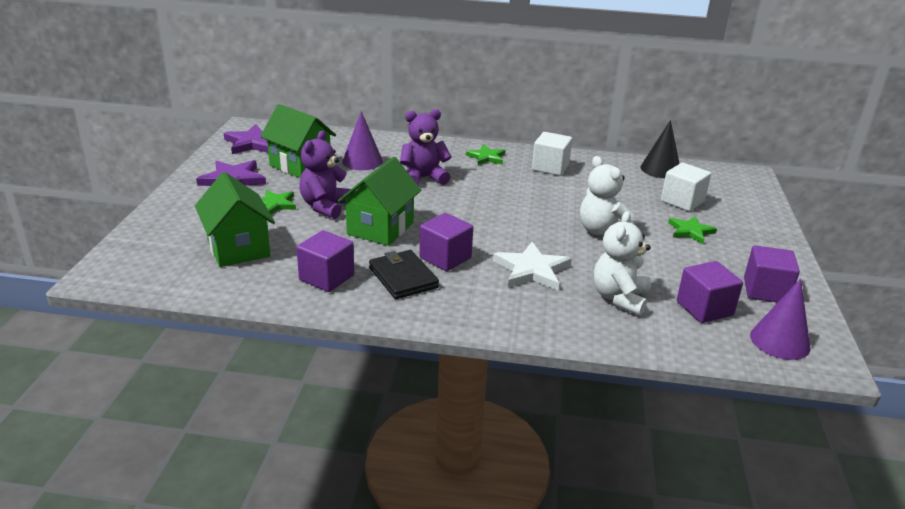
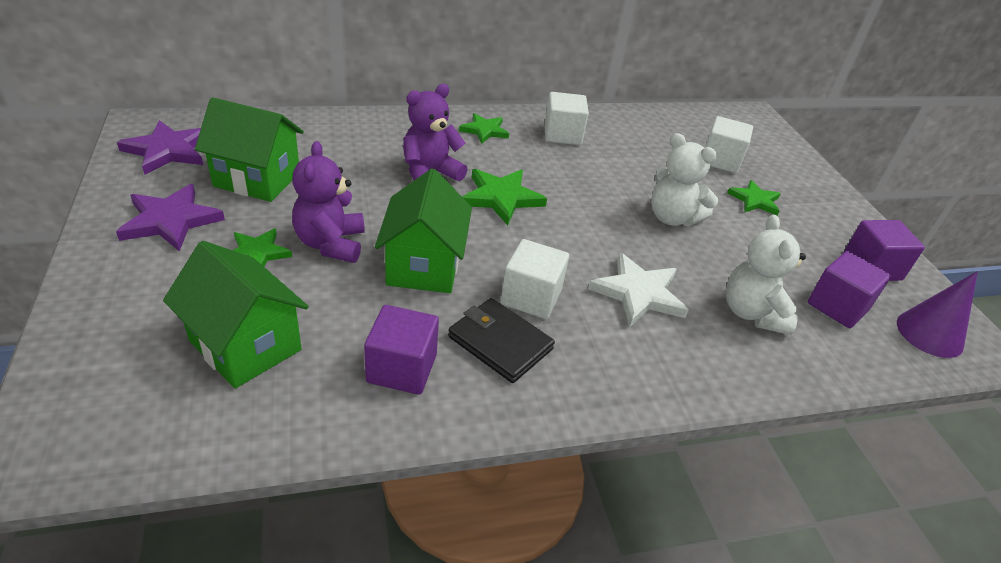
camera: 25 degrees left, 10 degrees up
(362, 161) = (337, 159): purple cone -> none
(445, 258) = (531, 297): purple cube -> white cube
(467, 199) = (501, 198): none -> green star
(660, 169) = (672, 120): black cone -> none

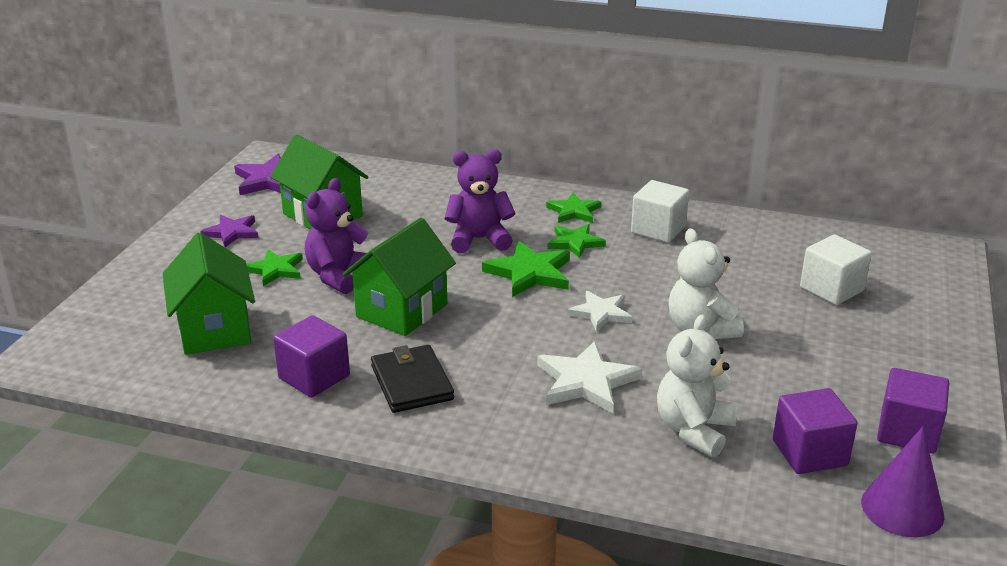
camera: 35 degrees right, 10 degrees down
(171, 220) = (232, 232): purple star -> purple star, size x0.66
(531, 297) = (475, 357): white cube -> none
(590, 223) = (601, 313): none -> white star
(754, 200) = (828, 336): green star -> green star (575, 242)

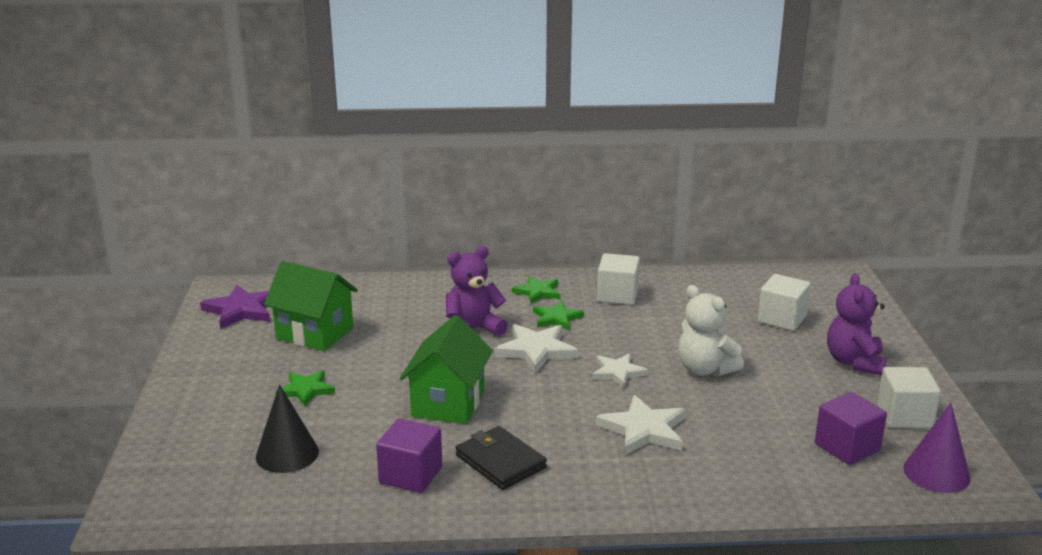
camera: 20 degrees left, 5 degrees down
(214, 330) = (287, 454): green house -> black cone
(232, 232) = (238, 364): purple star -> none
(339, 276) = (370, 384): purple teddy bear -> purple teddy bear (854, 362)
(529, 273) = (536, 350): green star -> white star
(694, 430) = (752, 449): white teddy bear -> none
(907, 432) = (904, 416): purple cube -> white cube

